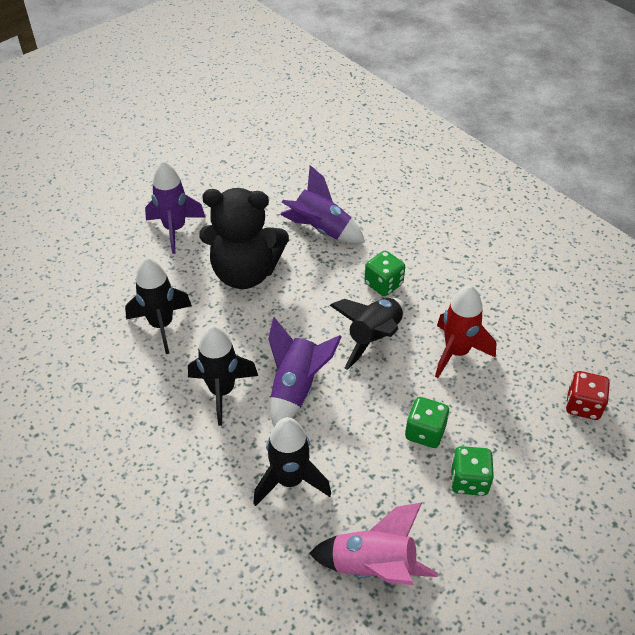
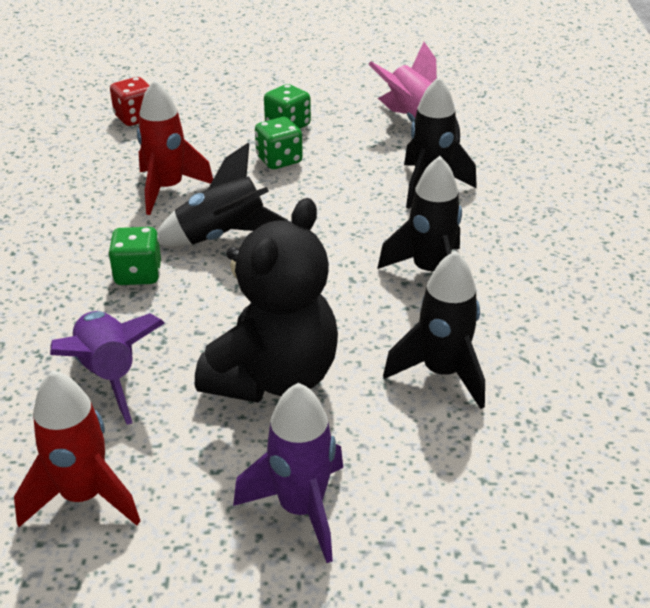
camera: 140 degrees left, 10 degrees down
(245, 273) = (273, 377): black teddy bear -> black teddy bear turned 75 degrees clockwise
(266, 187) = (84, 496): none -> red rocket
(296, 388) = (351, 238): purple rocket -> none

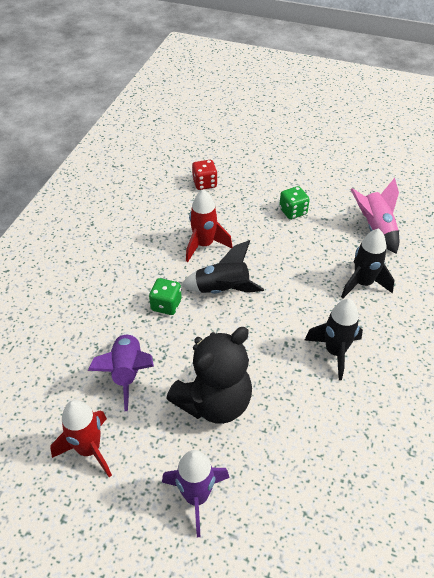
camera: 20 degrees right, 10 degrees up
(279, 160) = (277, 238): green dice -> none
(441, 373) = (311, 430): black rocket -> none

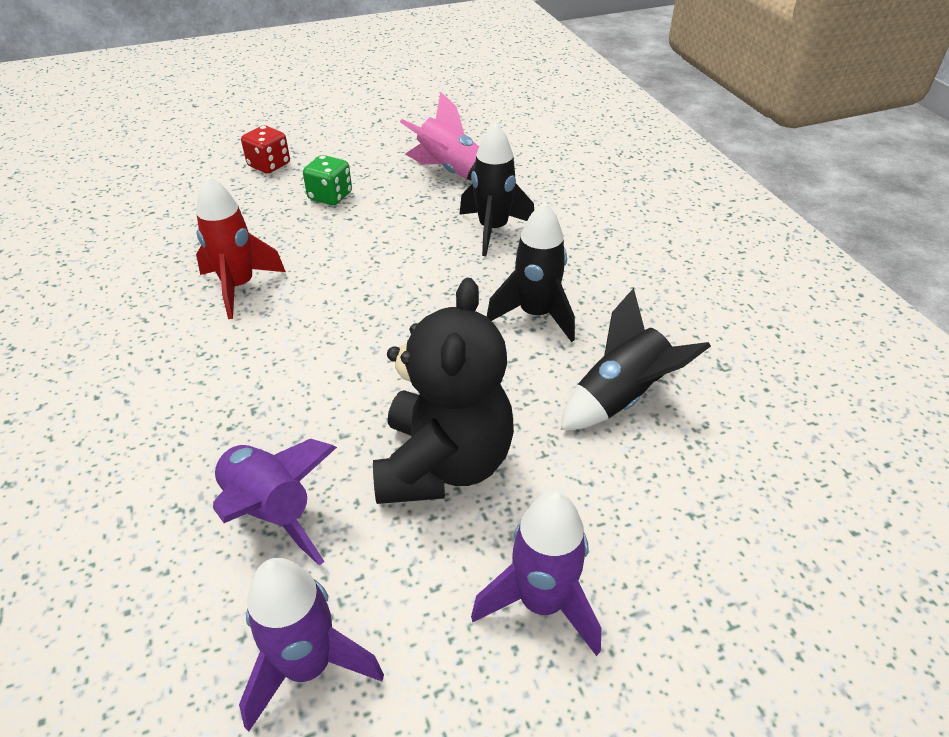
camera: 40 degrees left, 5 degrees down
(89, 449) = (308, 666): red rocket -> purple rocket
(166, 305) = (250, 387): green dice -> none
(204, 183) = (169, 217): red dice -> red dice (269, 165)
(222, 290) = (319, 325): black rocket -> black rocket (621, 398)

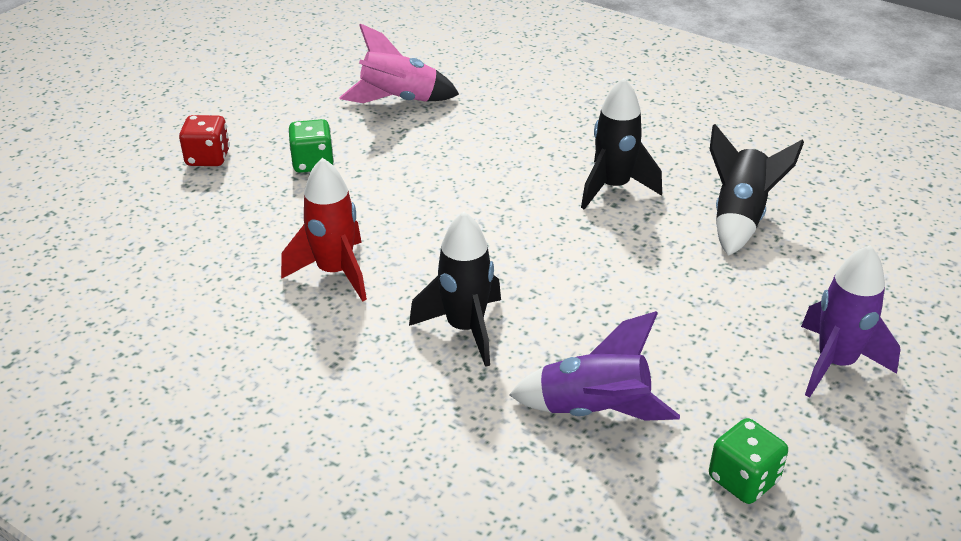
camera: 35 degrees left, 5 degrees down
(308, 666) = (743, 479): purple rocket -> green dice
(443, 464) = (675, 318): black teddy bear -> none
(493, 230) = (499, 136): black rocket -> black rocket (465, 329)

